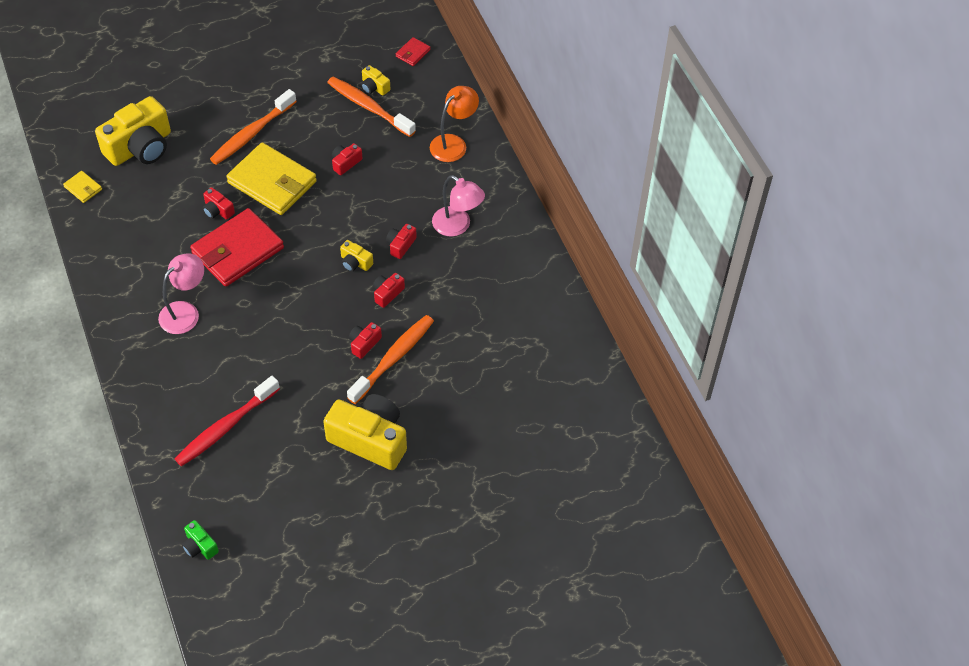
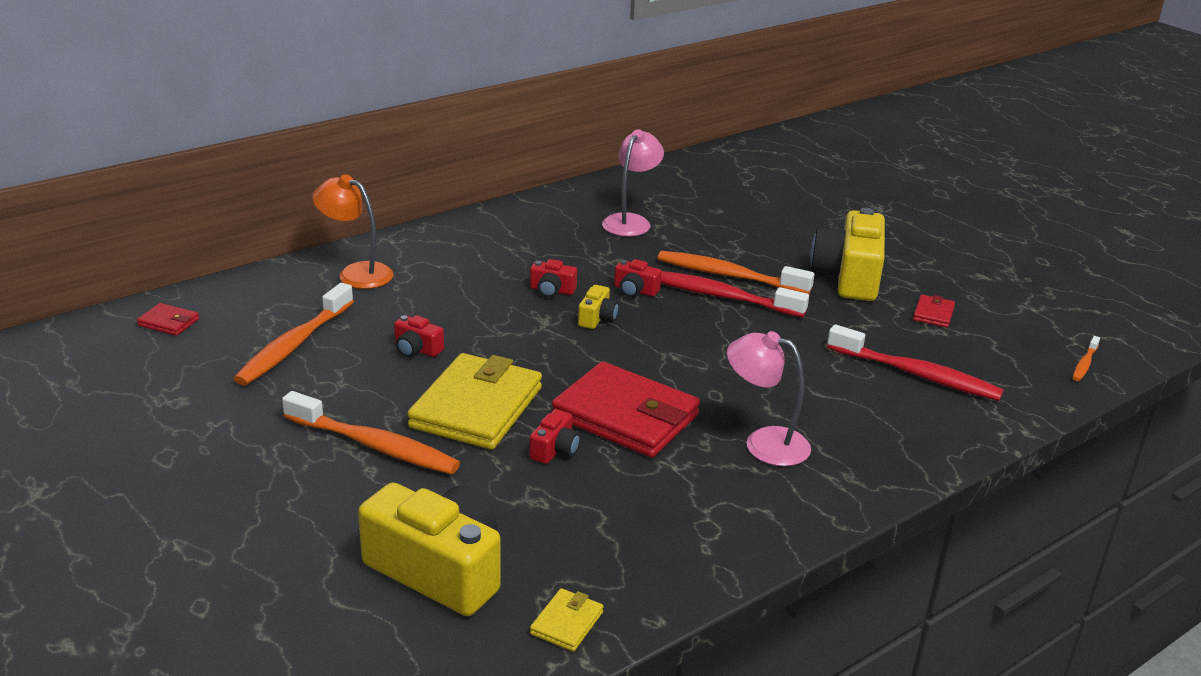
camera: 105 degrees left, 25 degrees down
(200, 546) = (1084, 364): green camera -> orange toothbrush
(299, 475) = (933, 314): none -> red wallet
(364, 344) = (721, 296): red camera -> red toothbrush
(374, 87) = (249, 346): yellow camera -> none
(457, 226) = (503, 257): pink lamp -> pink lamp (630, 221)

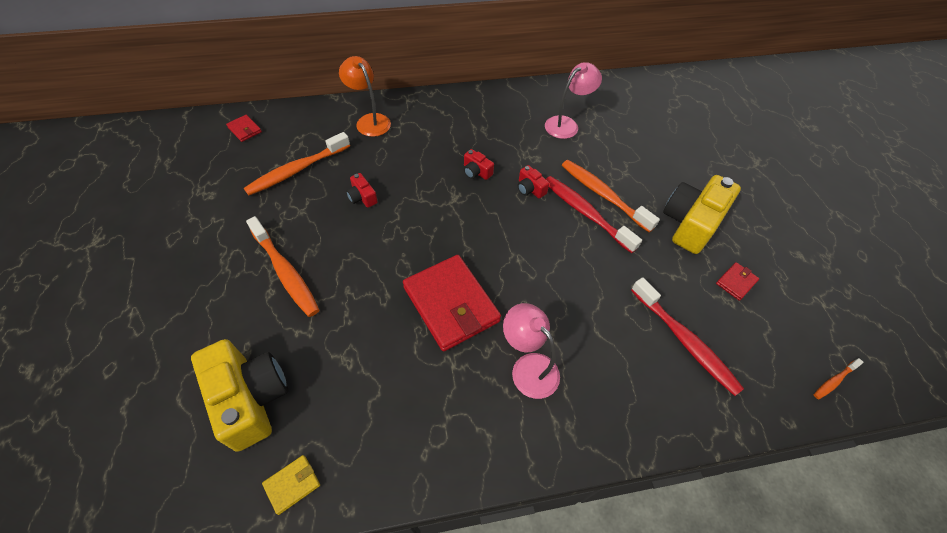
camera: 25 degrees right, 25 degrees up
(476, 407) = (364, 261): yellow wallet -> none
(555, 450) = (387, 318): red camera -> none
(597, 318) = (489, 206): yellow camera -> none

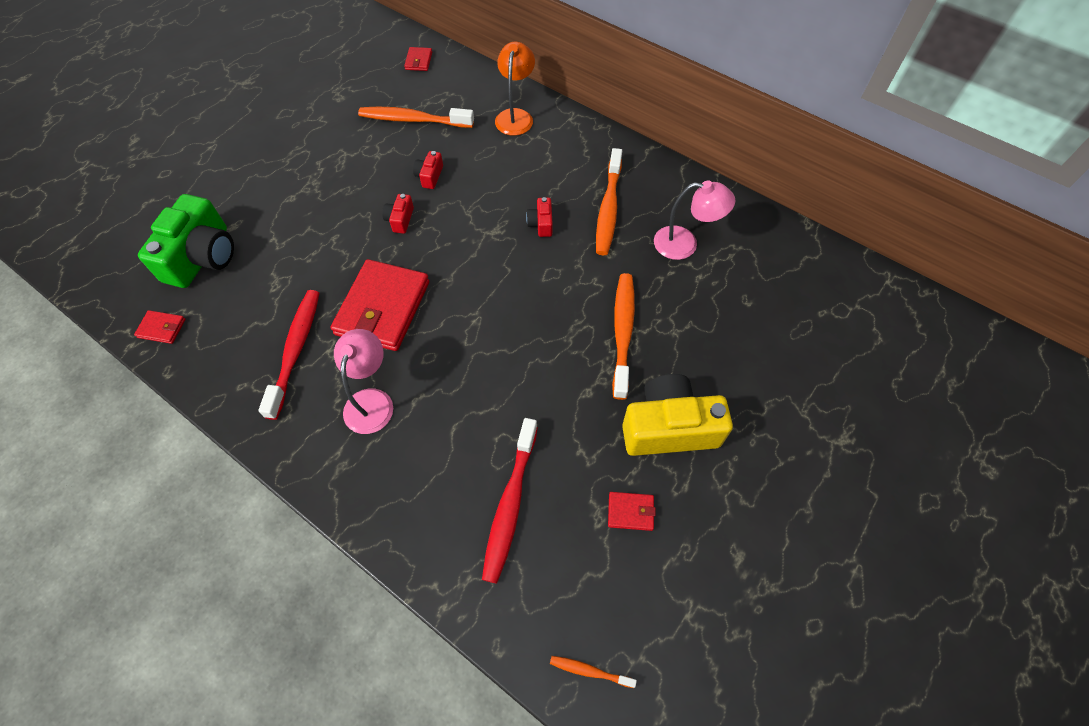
camera: 50 degrees right, 5 degrees up
(250, 398) = (202, 257): yellow camera -> green camera
(285, 272) = (315, 192): orange toothbrush -> orange toothbrush (608, 209)
(292, 484) = (162, 328): yellow wallet -> red wallet
(530, 189) = (565, 274): red camera -> red camera (400, 220)
(585, 213) = (583, 333): red toothbrush -> red toothbrush (296, 350)

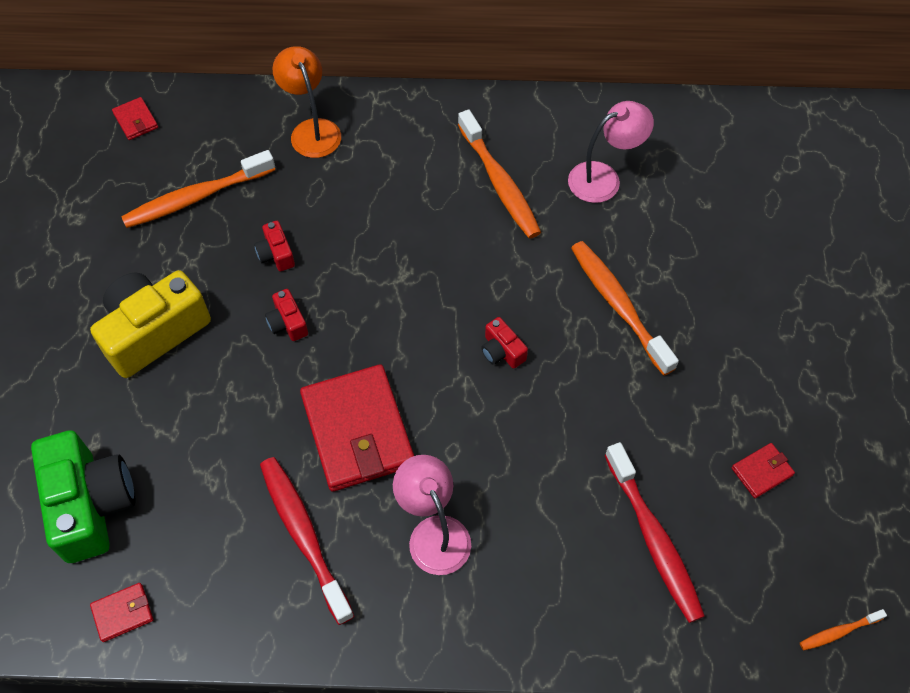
camera: 35 degrees left, 0 degrees up
(541, 224) = (444, 239): red camera -> red camera (502, 351)
(669, 428) = (733, 372): yellow camera -> yellow camera (154, 332)

